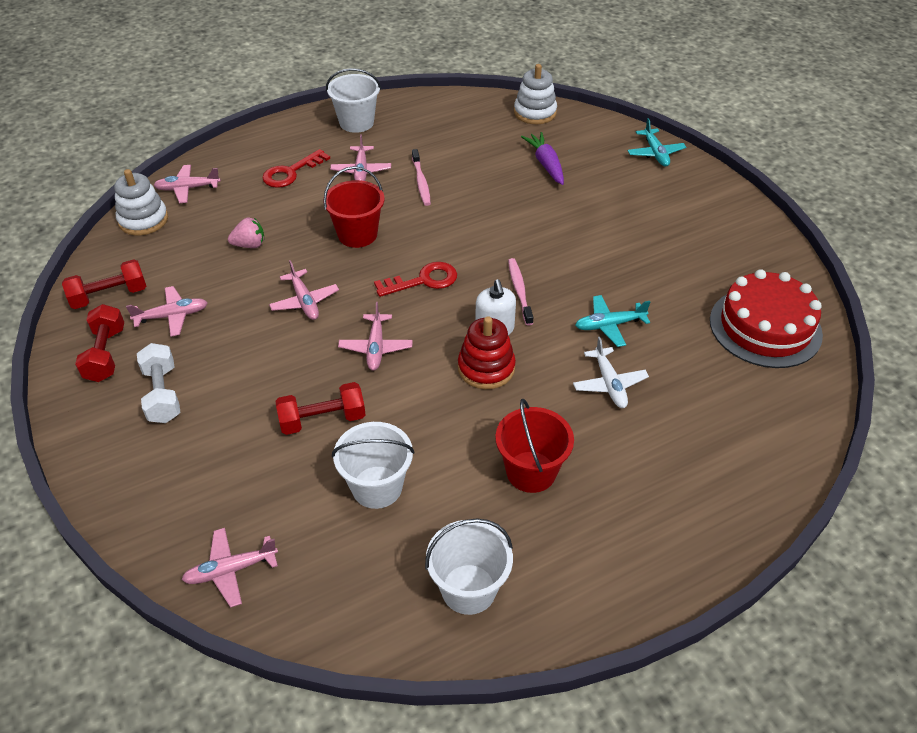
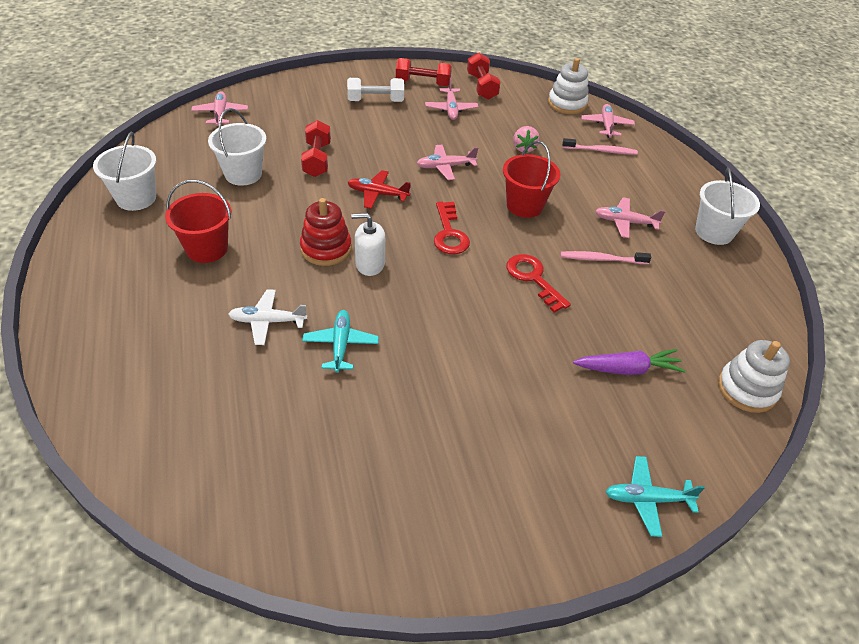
camera: 100 degrees right, 0 degrees up
(291, 172) = (625, 180): red key -> red key (533, 279)
(376, 348) = (377, 194): pink plane -> red plane
(519, 291) = (413, 292): pink toothbrush -> pink toothbrush (600, 151)
(765, 327) = (277, 485): red cake -> none

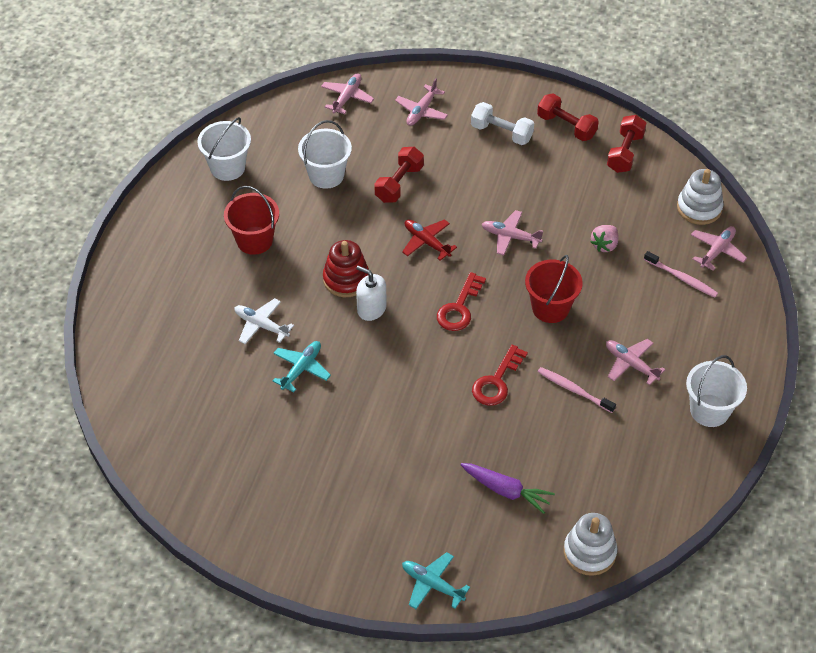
camera: 35 degrees right, 5 degrees up
(451, 109) = (569, 170): pink plane -> pink plane (421, 111)
(533, 279) = (496, 381): red key -> red key turned 150 degrees counterclockwise

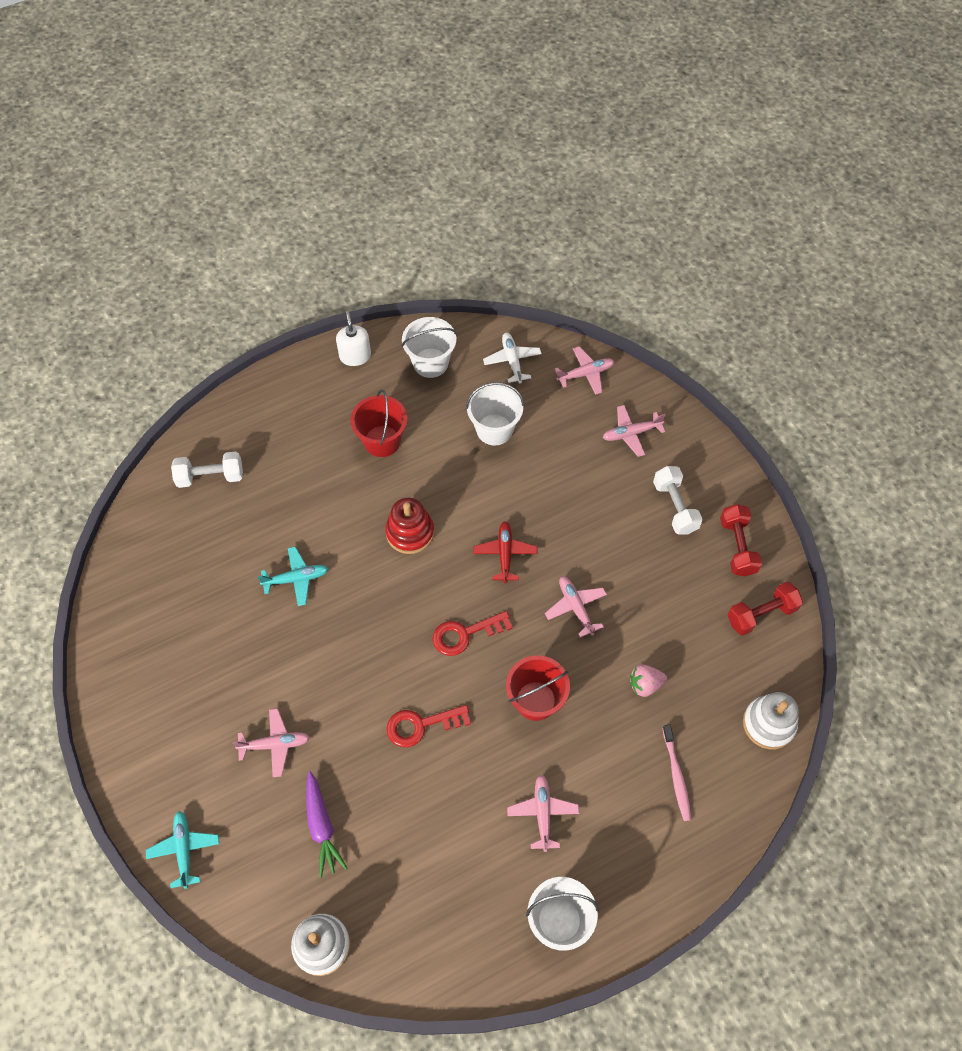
camera: 45 degrees right, 10 degrees up
(152, 358) = (210, 476): none -> white dumbbell
(261, 325) = (309, 517): white plane -> white plane (512, 360)
(371, 309) = (400, 574): white soap dispenser -> white soap dispenser (355, 356)
(399, 183) = (541, 484): red dumbbell -> none
(574, 390) = (471, 792): pink toothbrush -> none
(717, 251) = (738, 779): pink plane -> pink plane (275, 744)

